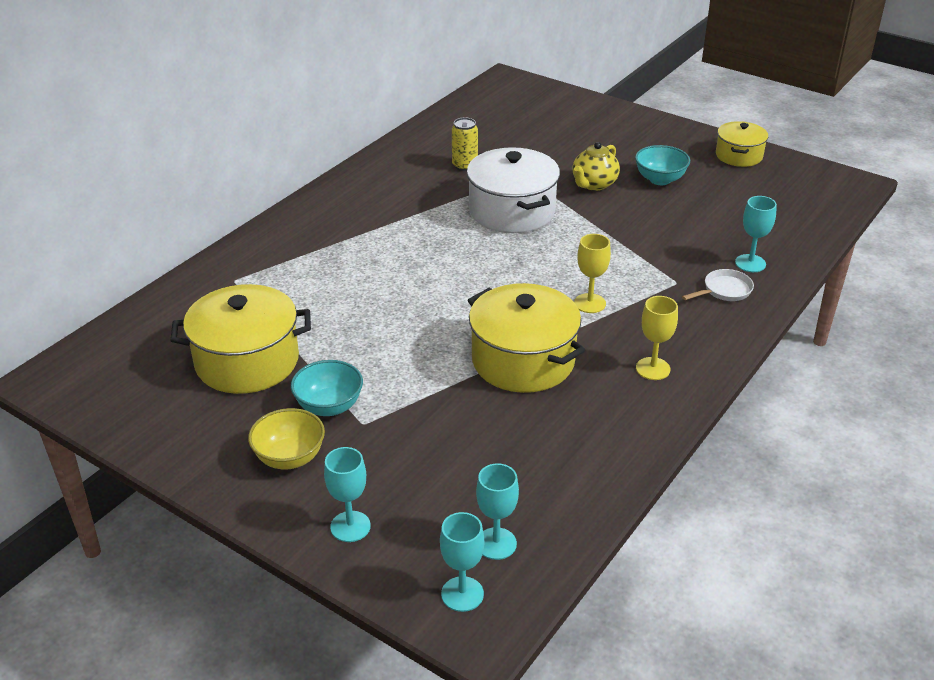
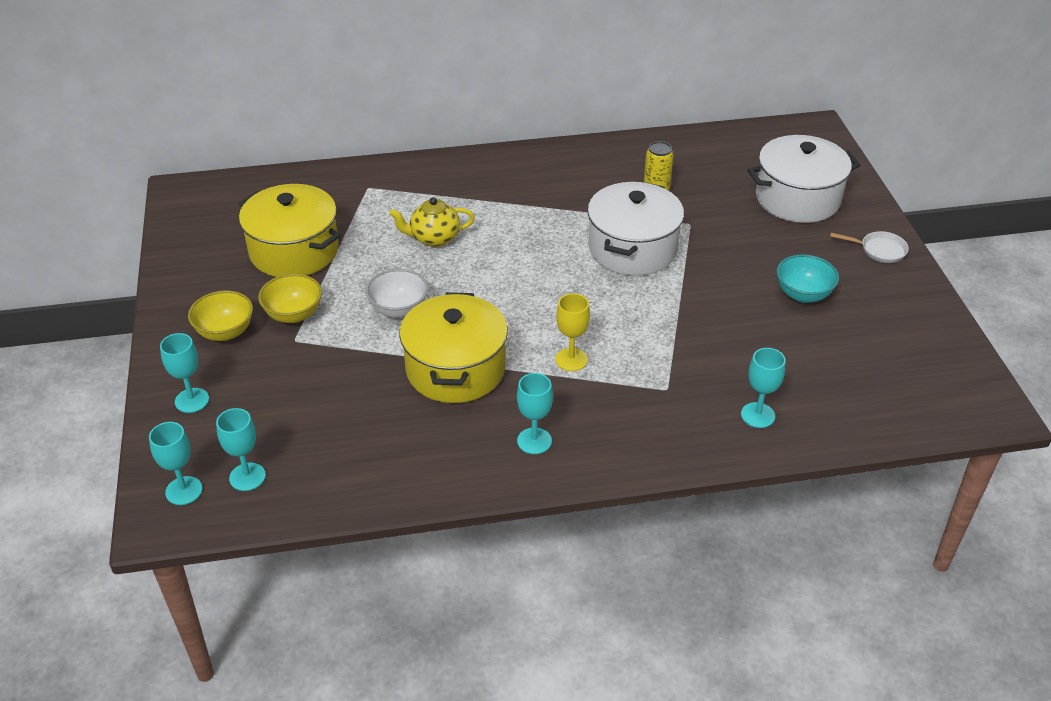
camera: 45 degrees right, 5 degrees up
(329, 406) = (293, 314): turquoise bowl -> yellow bowl
(411, 349) = (399, 309): none -> white bowl
(564, 126) = (797, 198): none -> white pot
(594, 184) = (736, 265): yellow teapot -> yellow teapot (434, 238)
(653, 369) = (534, 441): yellow goblet -> turquoise goblet
(724, 290) = (695, 422): white pan -> white pan (879, 250)
(739, 156) = (919, 316): yellow pot -> none

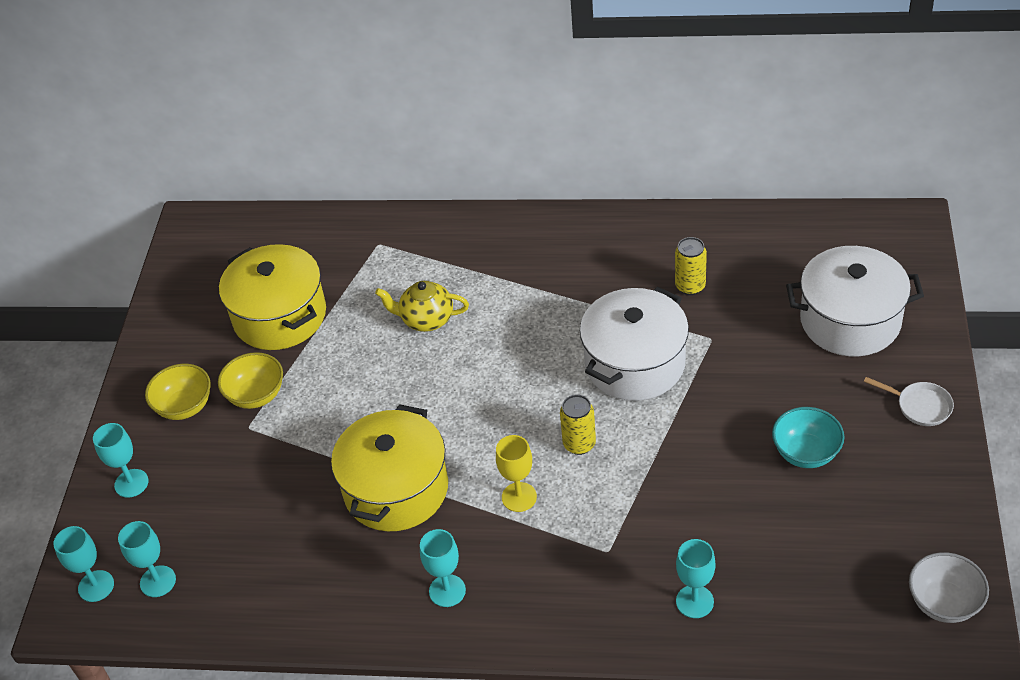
camera: 20 degrees right, 5 degrees up
(399, 309) = (362, 405): white bowl -> white bowl (944, 603)
(608, 313) = (579, 444): none -> yellow can

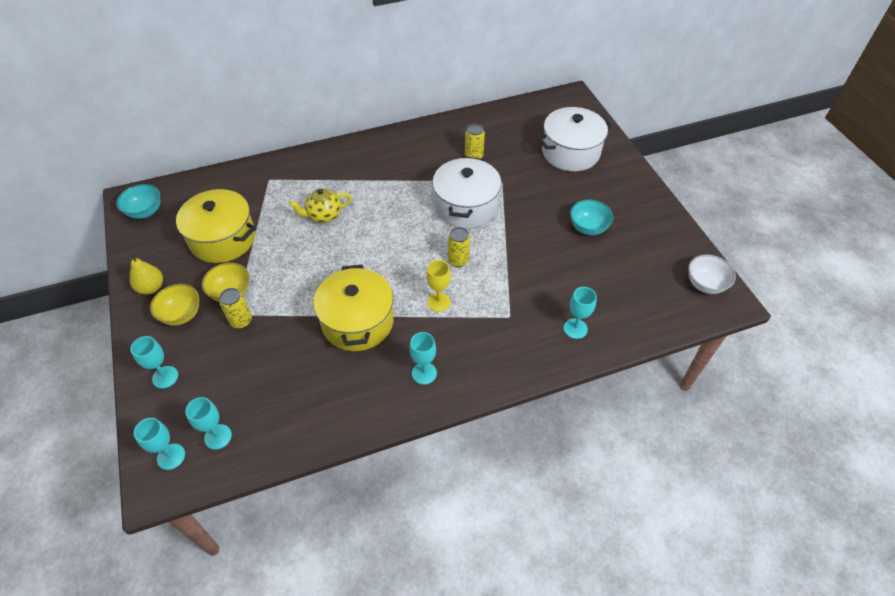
camera: 30 degrees left, 5 degrees up
(165, 358) = (151, 288): none -> yellow pear
(202, 248) = (145, 211): none -> turquoise bowl
(251, 439) = (241, 321): none -> yellow can
(920, 406) = (632, 186): white pan -> none

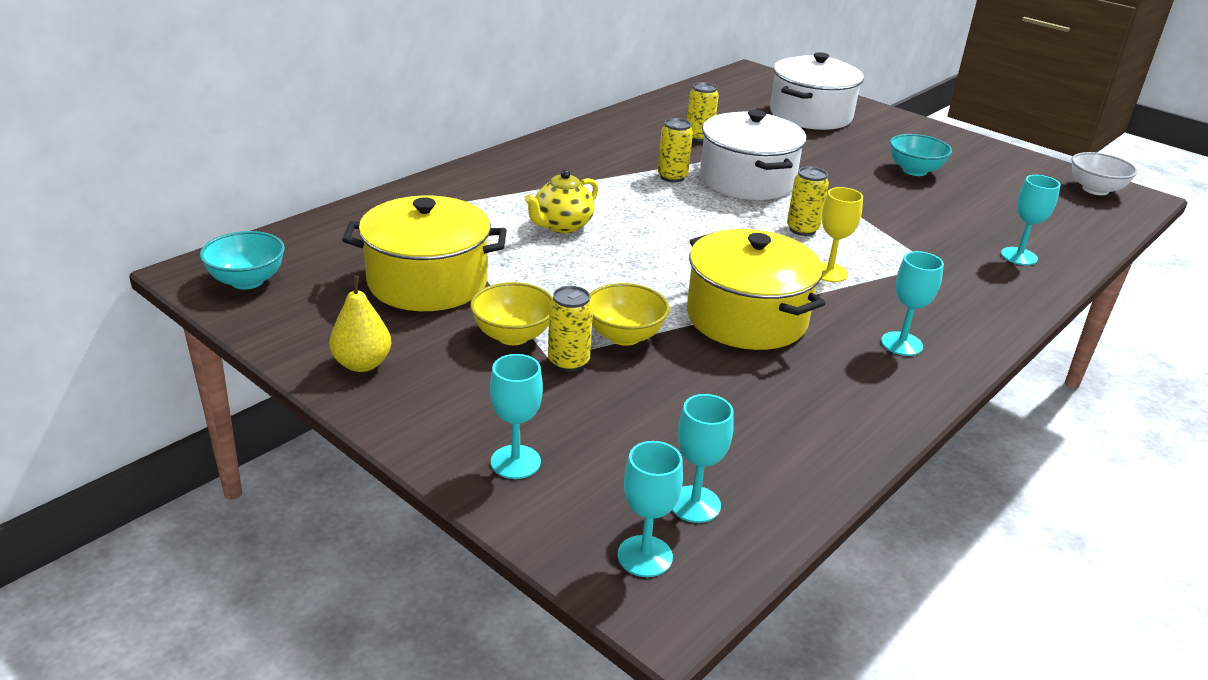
camera: 30 degrees left, 20 degrees down
(181, 314) = (456, 381): yellow bowl -> yellow bowl (624, 336)
(423, 190) = (672, 177): none -> yellow can

